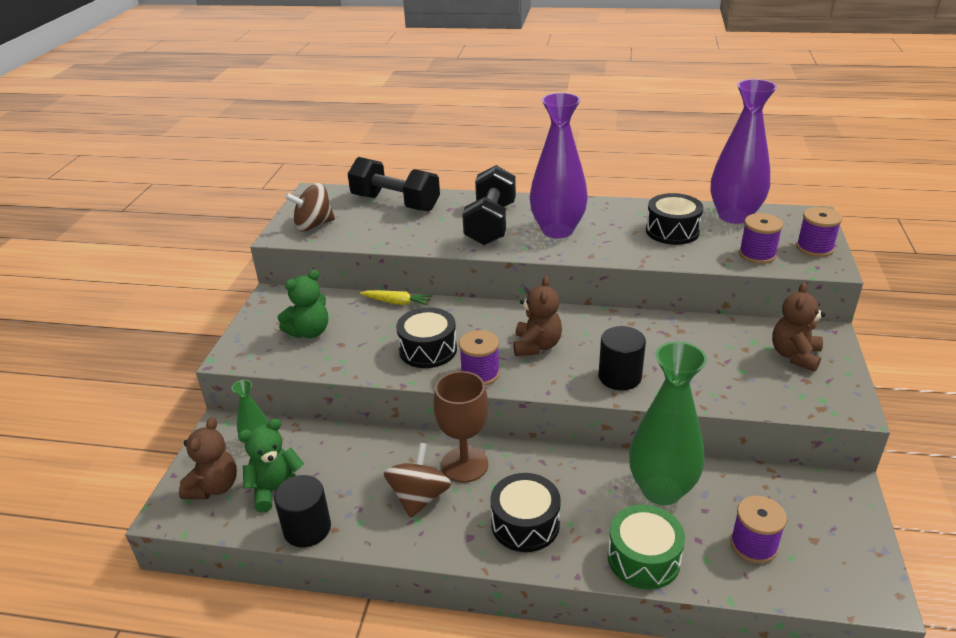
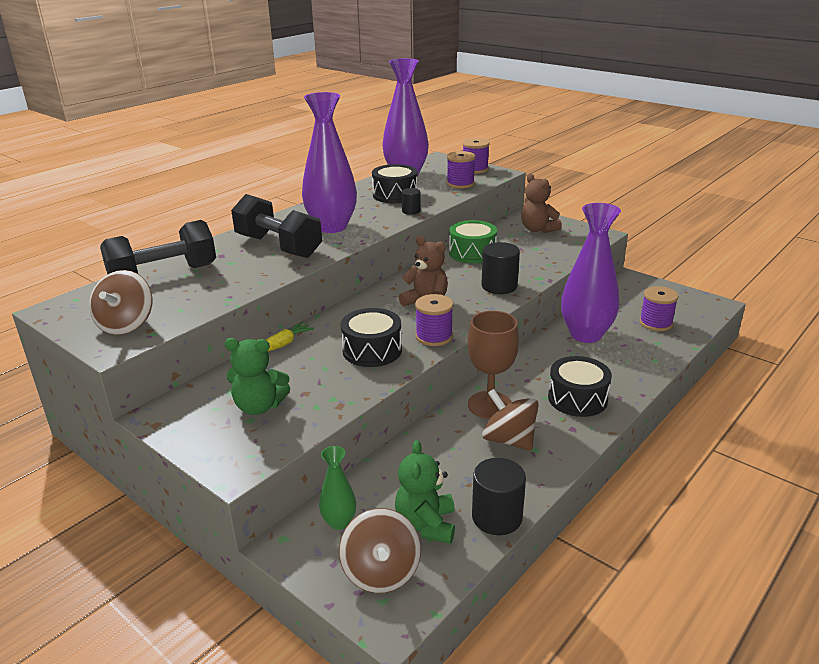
camera: 60 degrees left, 5 degrees down
(214, 487) = (381, 572): brown teddy bear -> brown spinning top
(309, 332) = (259, 406): green teddy bear -> green teddy bear turned 105 degrees clockwise
(643, 558) = (642, 363): green drum -> green drum (472, 253)
(644, 254) = (411, 211): none -> black cylinder
(661, 490) = (586, 334): green vase -> purple vase

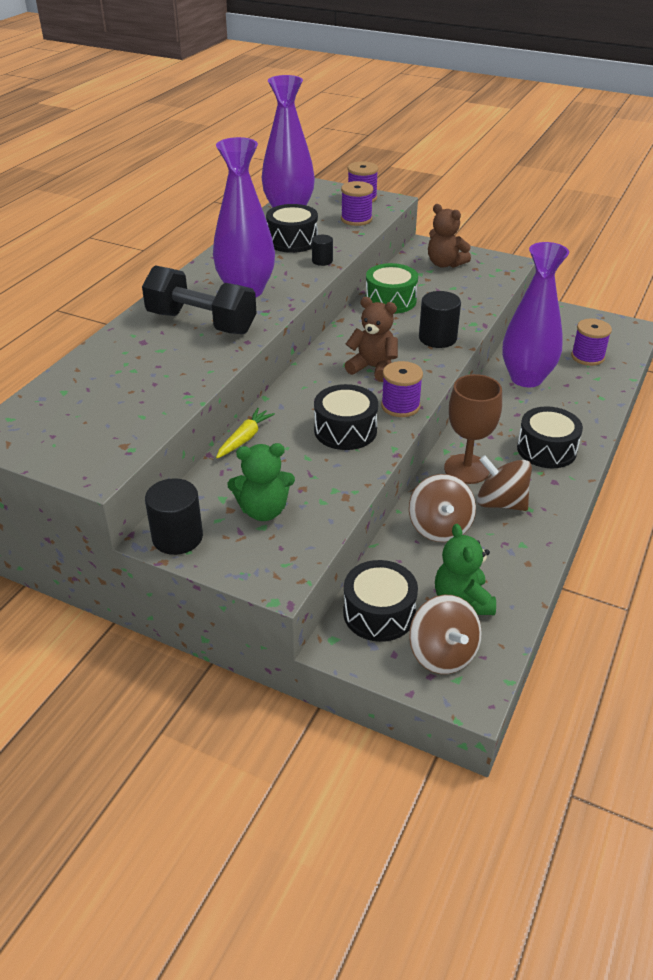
camera: 15 degrees left, 10 degrees up
(126, 325) = (93, 443): brown spinning top -> brown spinning top (440, 527)
(163, 275) = (93, 375): black dumbbell -> none
(339, 522) = (379, 613): green vase -> black drum
(497, 517) = (523, 582): black cylinder -> black cylinder (177, 537)

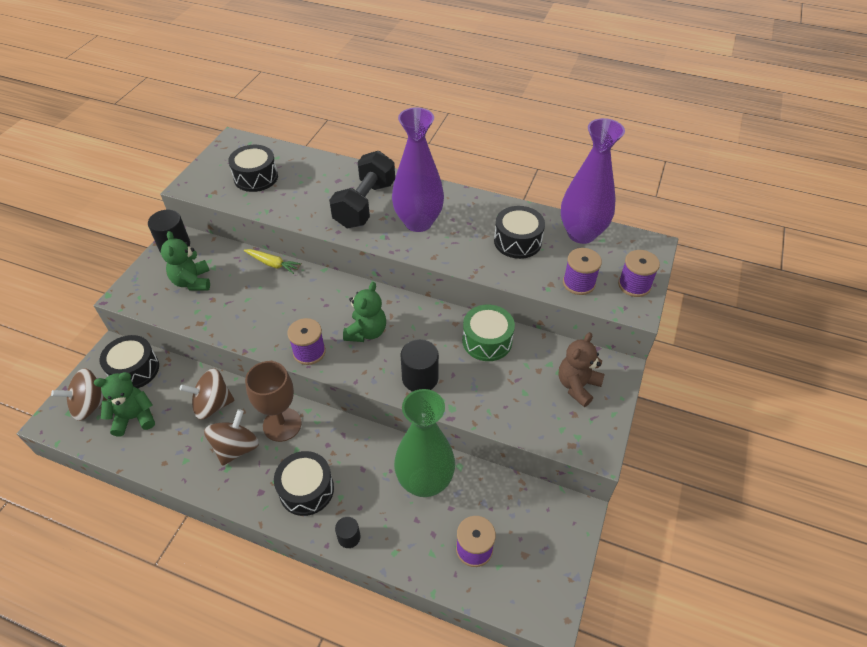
camera: 85 degrees right, 10 degrees up
(322, 261) = (480, 264): black cylinder -> black cylinder (349, 537)
(345, 430) = (278, 318): black drum -> black drum (256, 177)
(373, 368) = (366, 332): brown teddy bear -> green teddy bear
(526, 378) = (425, 481): purple vase -> green vase

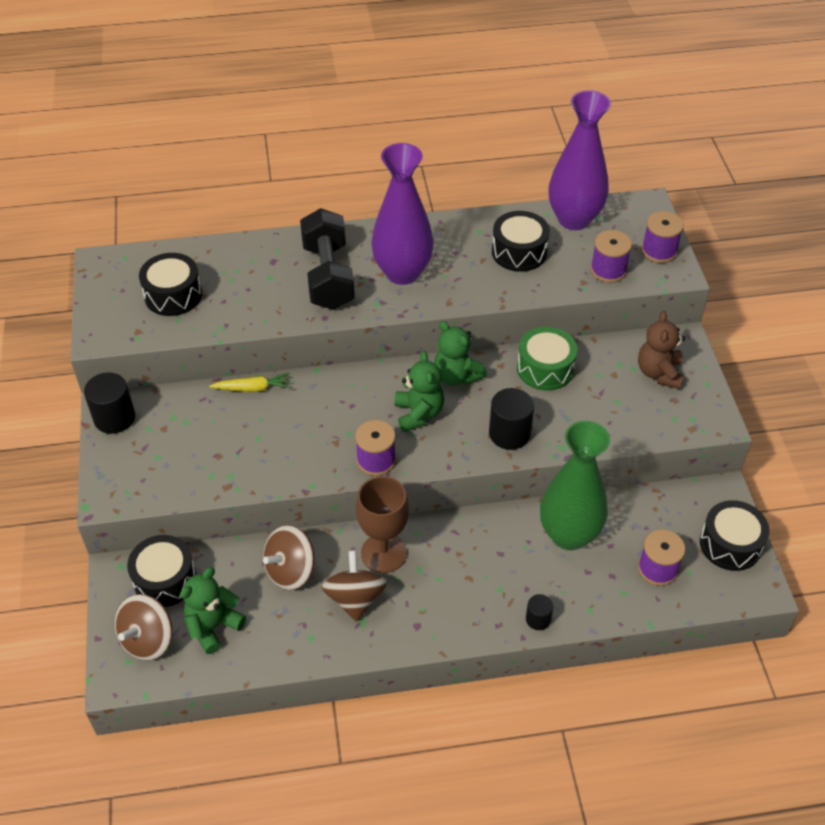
camera: 30 degrees left, 0 degrees up
(192, 282) = (176, 447): green teddy bear -> green teddy bear (456, 376)
(306, 489) = (461, 599): black drum -> black drum (730, 544)

